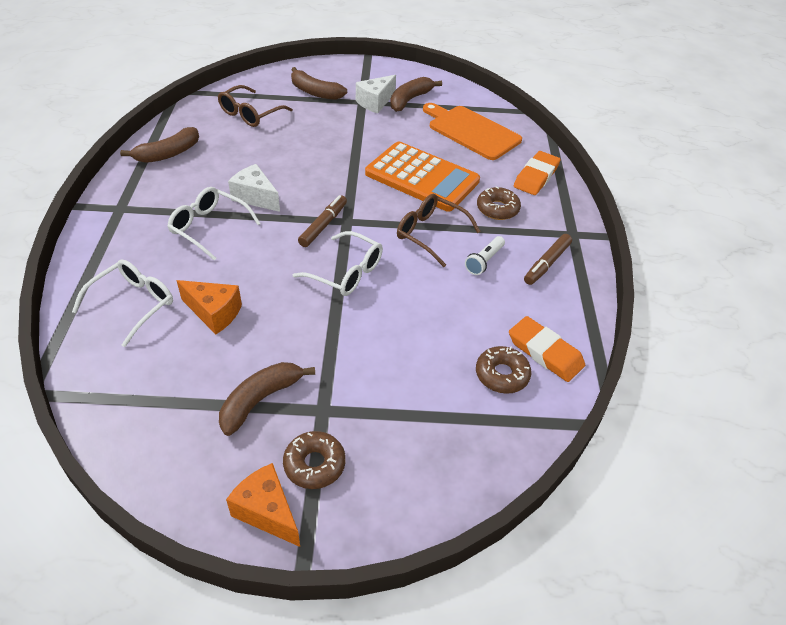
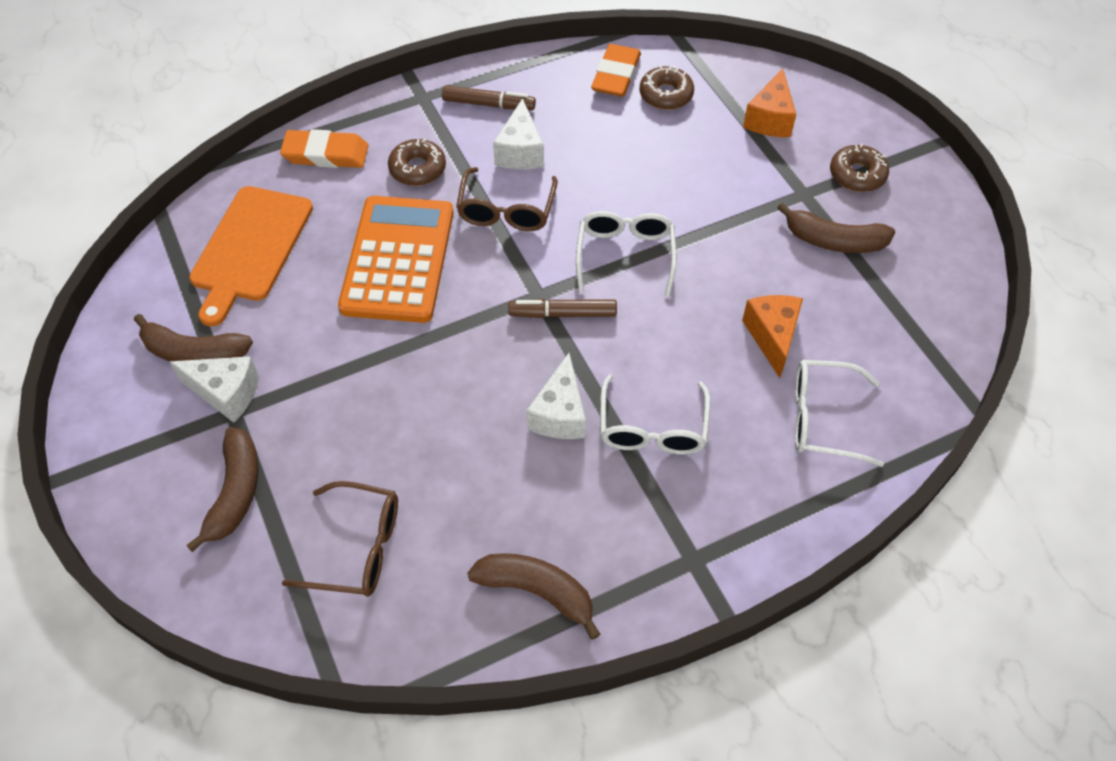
camera: 115 degrees left, 10 degrees up
(267, 512) = (919, 183): orange cheese -> orange cheese (770, 119)
(484, 261) = (520, 152): white flashlight -> white cheese

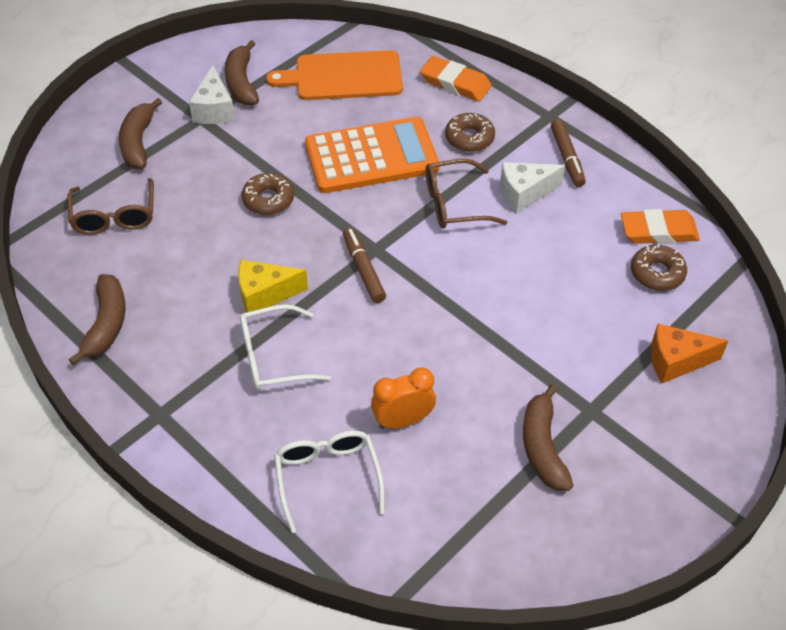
camera: 70 degrees right, 5 degrees down
(235, 493) = (138, 142): brown banana -> brown banana turned 105 degrees clockwise
(326, 154) = (455, 83): orange eraser -> orange eraser turned 45 degrees counterclockwise
(560, 414) = (265, 294): white cheese -> yellow cheese
(625, 255) = (445, 293): white glasses -> none
(772, 337) = (403, 420): orange cheese -> orange clock
(857, 175) = (642, 450): brown donut -> brown donut (268, 199)

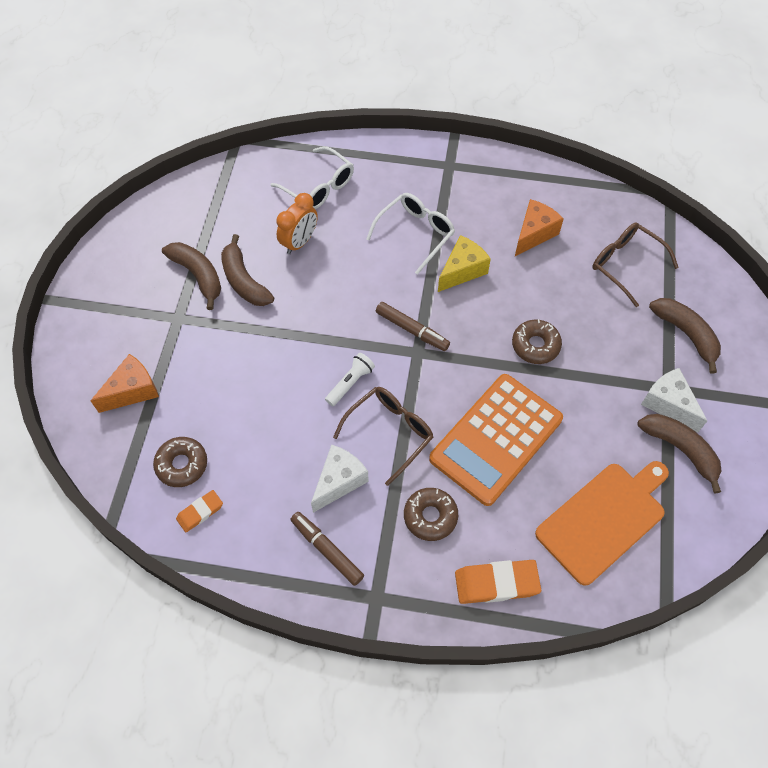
camera: 145 degrees right, 10 degrees up
(106, 324) = (540, 194): brown banana -> brown banana (244, 281)
(160, 289) = (534, 234): none -> orange cheese
(458, 257) = (350, 383): none -> white flashlight
(658, 231) = (200, 512): orange eraser -> orange eraser, size x0.59

